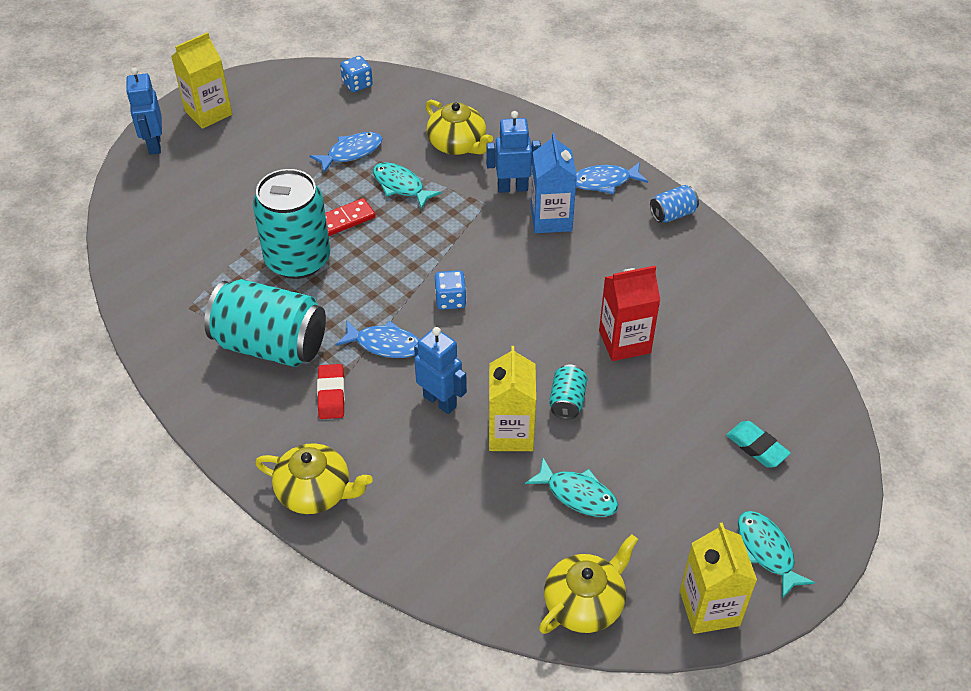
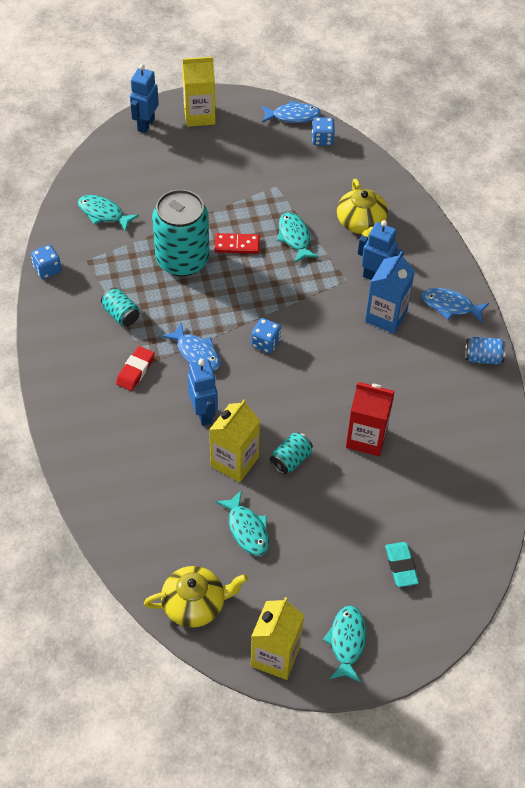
camera: 30 degrees right, 5 degrees up
(149, 337) = (47, 269): none -> blue dice
(172, 252) = (103, 213): none -> turquoise fish
(271, 345) = (121, 314): turquoise can -> turquoise can, size x0.45
(315, 491) = (78, 432): yellow teapot -> none
(351, 152) = (278, 194): blue fish -> blue fish (293, 116)

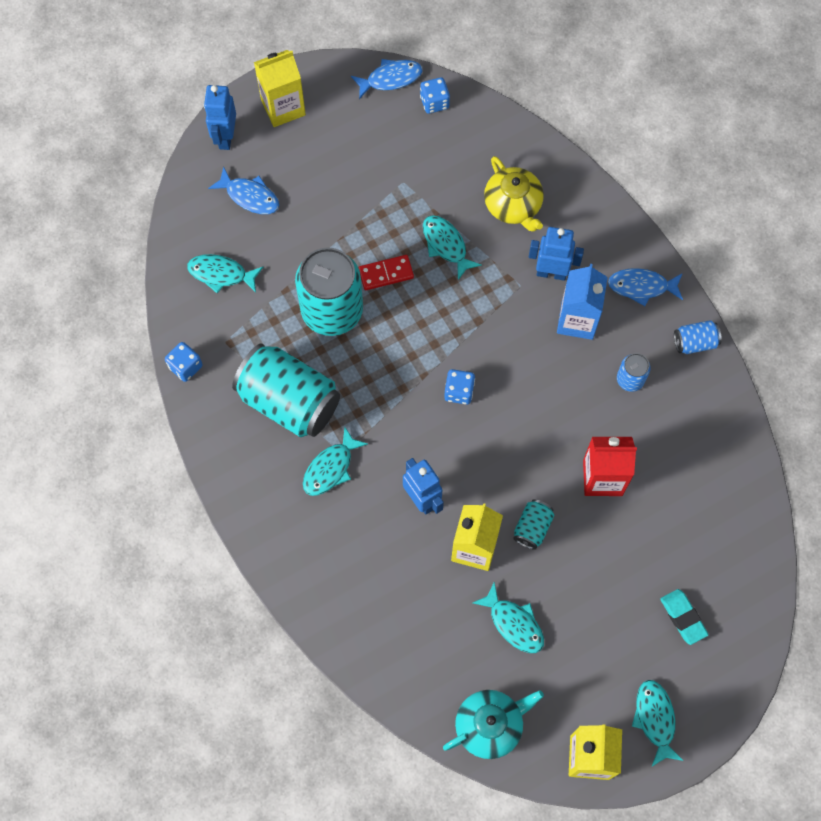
camera: 15 degrees left, 15 degrees up
(121, 314) = (289, 401): turquoise can -> turquoise can, size x2.21
(135, 371) = (330, 468): red eraser -> turquoise fish
(195, 604) = (489, 725): yellow teapot -> turquoise teapot
(196, 353) = (388, 426): blue fish -> blue fish (249, 196)
(416, 371) = (630, 379): none -> blue can

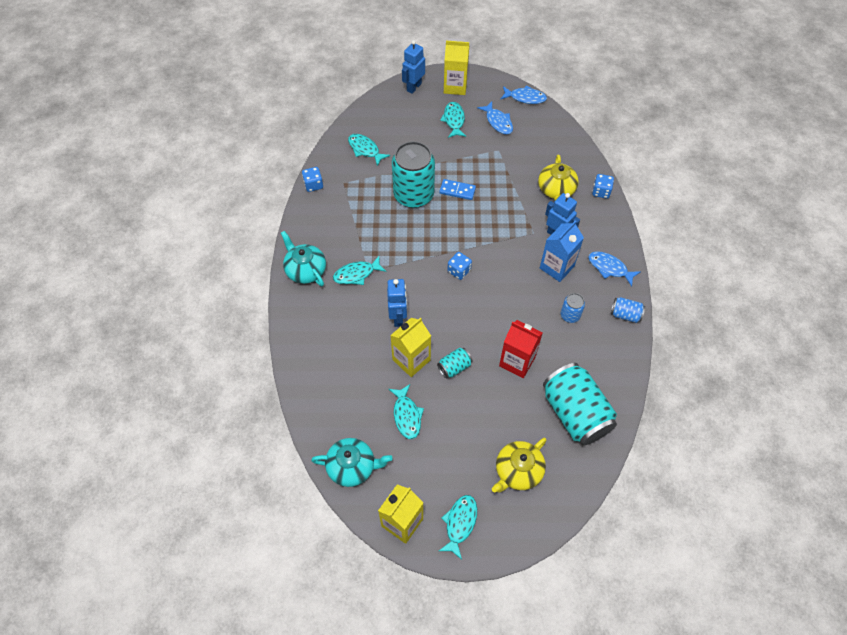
camera: 30 degrees right, 10 degrees down
(249, 196) = (407, 120): blue fish -> blue fish (498, 122)
(259, 499) = (305, 270): none -> turquoise teapot
(289, 401) = (357, 229): turquoise can -> turquoise can (575, 413)
(386, 273) = (457, 190): red domino -> blue domino
(434, 102) = (543, 119): blue dice -> blue dice (601, 192)
(446, 245) = (502, 192): turquoise fish -> turquoise fish (454, 120)
(683, 617) = (518, 471): turquoise eraser -> yellow teapot

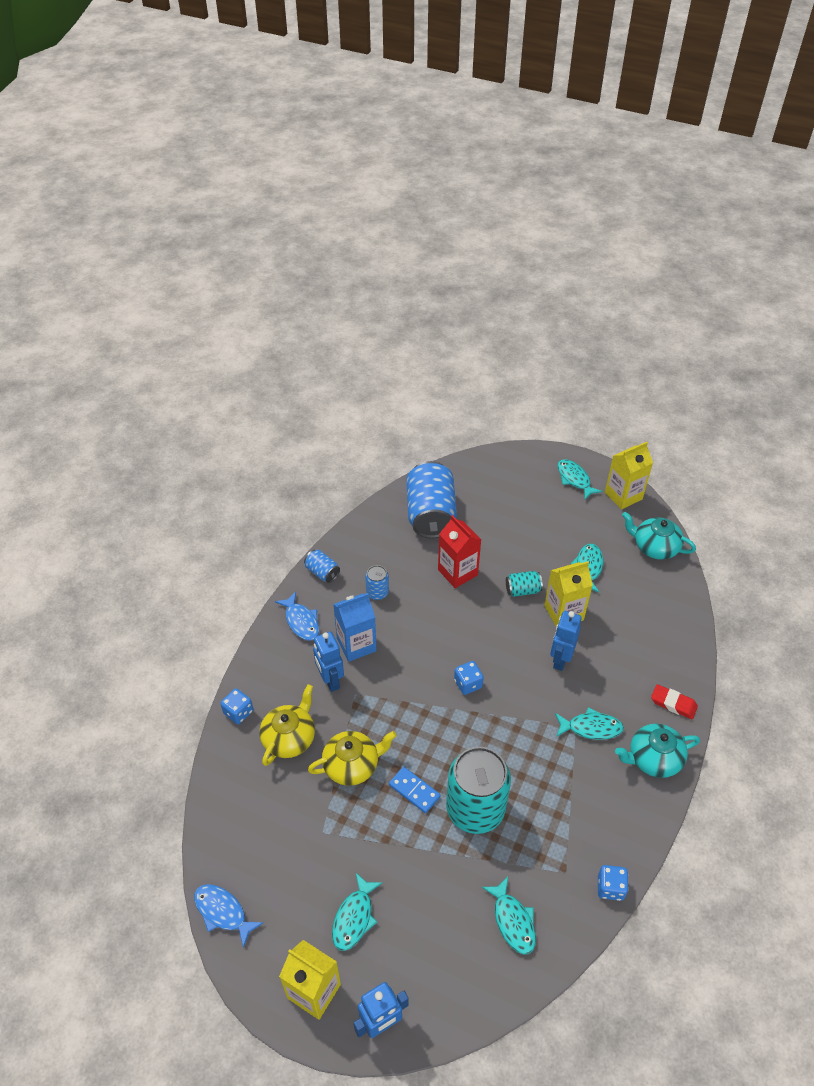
camera: 155 degrees left, 10 degrees down
(300, 316) = (673, 703): none -> red eraser
(305, 270) = (653, 758): turquoise teapot -> turquoise teapot turned 90 degrees clockwise
(460, 523) = (574, 479): turquoise fish -> turquoise fish turned 105 degrees clockwise
(498, 122) = (292, 883): blue fish -> none
(518, 471) = (507, 494): yellow teapot -> yellow teapot (352, 765)
(575, 413) = (430, 514): turquoise can -> blue can

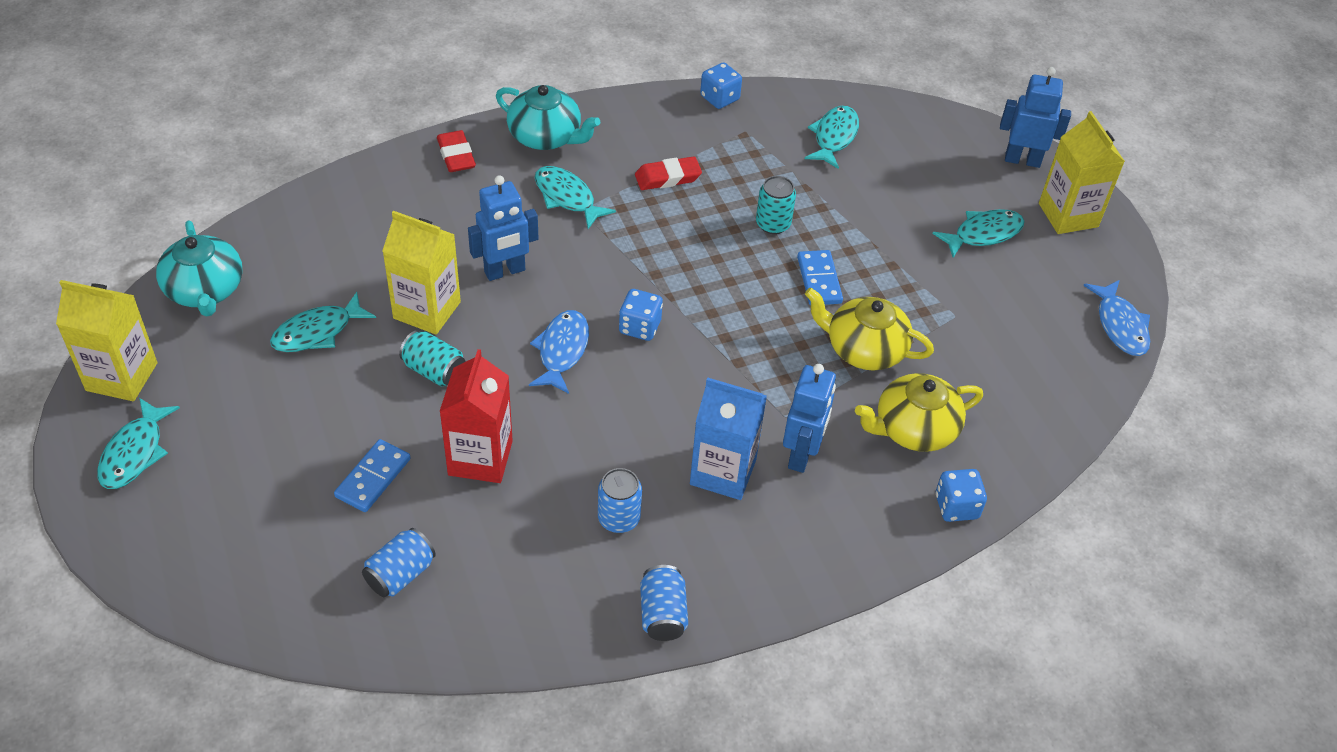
camera: 140 degrees left, 0 degrees up
(301, 621) = (766, 562): blue fish -> blue fish (562, 351)
(430, 514) = (400, 574): blue can -> blue can, size x0.45
(475, 809) = (773, 224): turquoise can -> turquoise can, size x0.45
(485, 535) = (373, 478): none -> blue domino
(562, 790) = (667, 177): none -> red eraser

